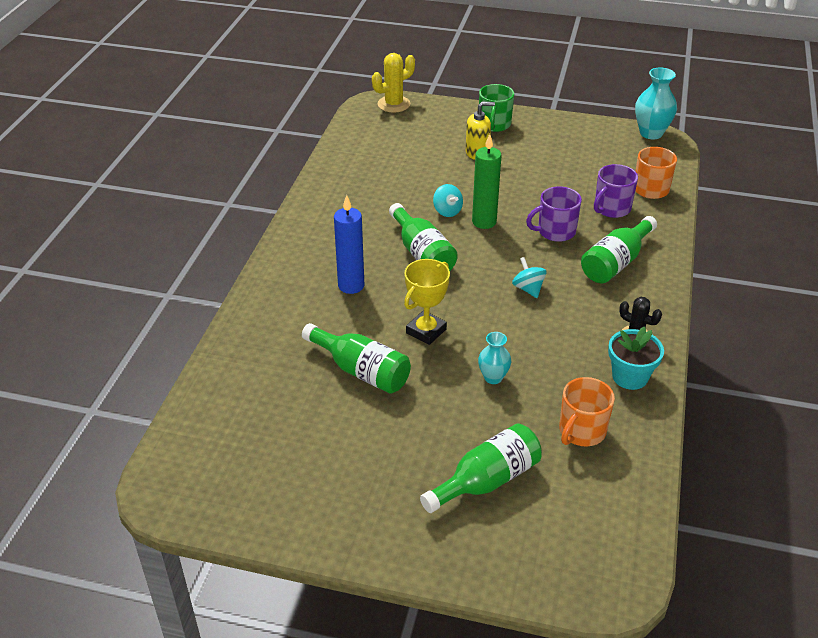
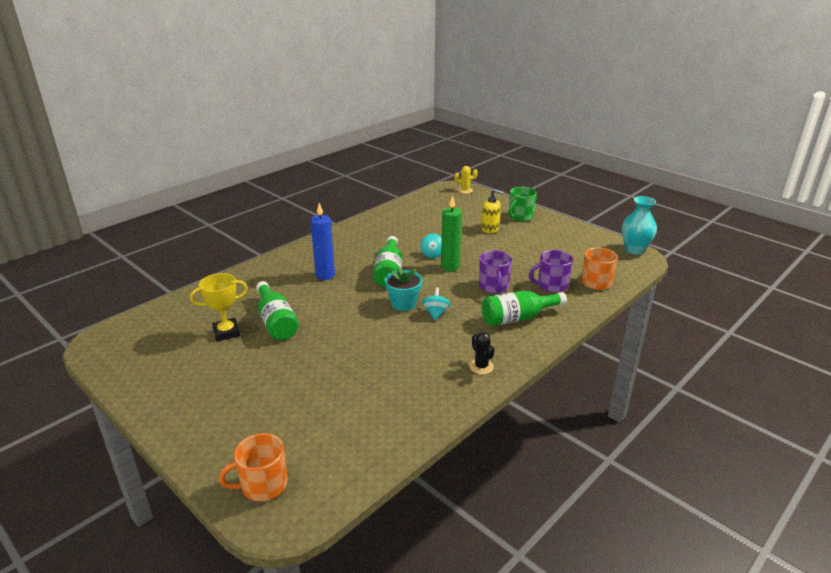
camera: 30 degrees right, 10 degrees down
(393, 104) = (465, 190): yellow cactus -> yellow cactus, size x0.66
(426, 331) = (340, 314): yellow trophy -> yellow trophy (226, 332)
(486, 481) = (275, 413): green bottle -> none
(493, 377) = (351, 355): turquoise vase -> none
(555, 231) = (494, 286): purple mug -> purple mug turned 105 degrees counterclockwise
(581, 431) = (373, 410): orange mug -> orange mug (263, 485)
(630, 377) = (447, 390): turquoise flower pot -> turquoise flower pot (403, 304)

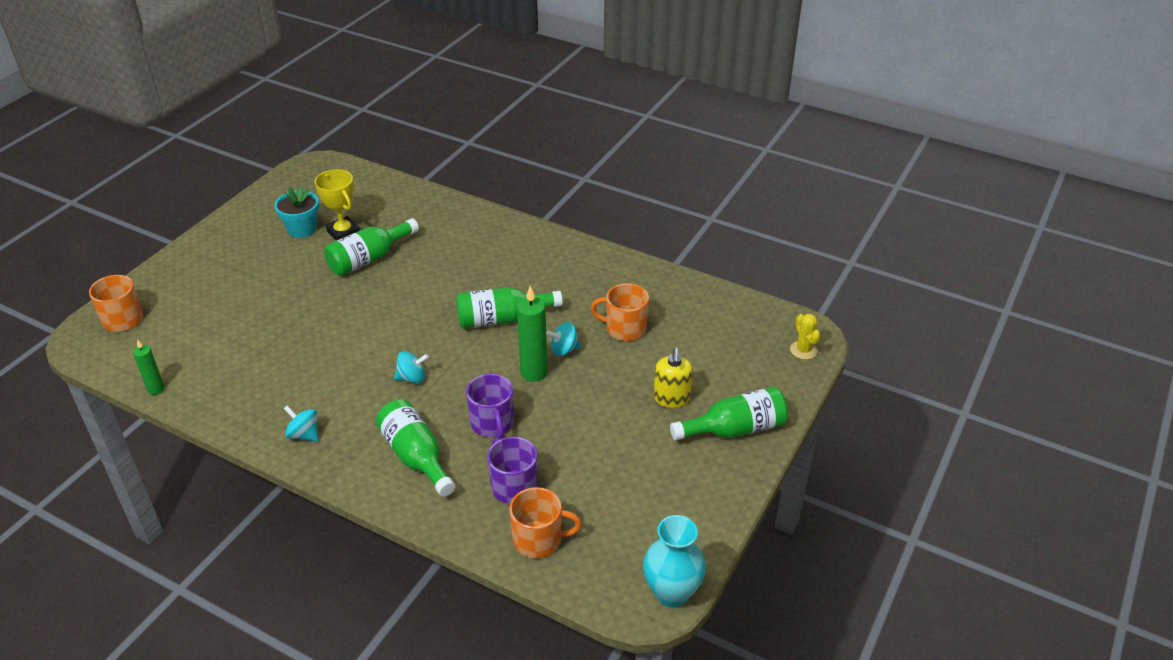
camera: 75 degrees right, 10 degrees up
(325, 275) = (477, 269): blue candle -> none
(391, 455) = (156, 389): none -> green candle
(403, 304) = (427, 346): turquoise flower pot -> turquoise flower pot (302, 229)
(422, 233) = (624, 329): none -> orange mug
(481, 366) = (304, 434): black cactus -> turquoise spinning top
(494, 286) = (492, 424): purple mug -> purple mug turned 90 degrees counterclockwise
(520, 217) = (734, 429): green mug -> green bottle

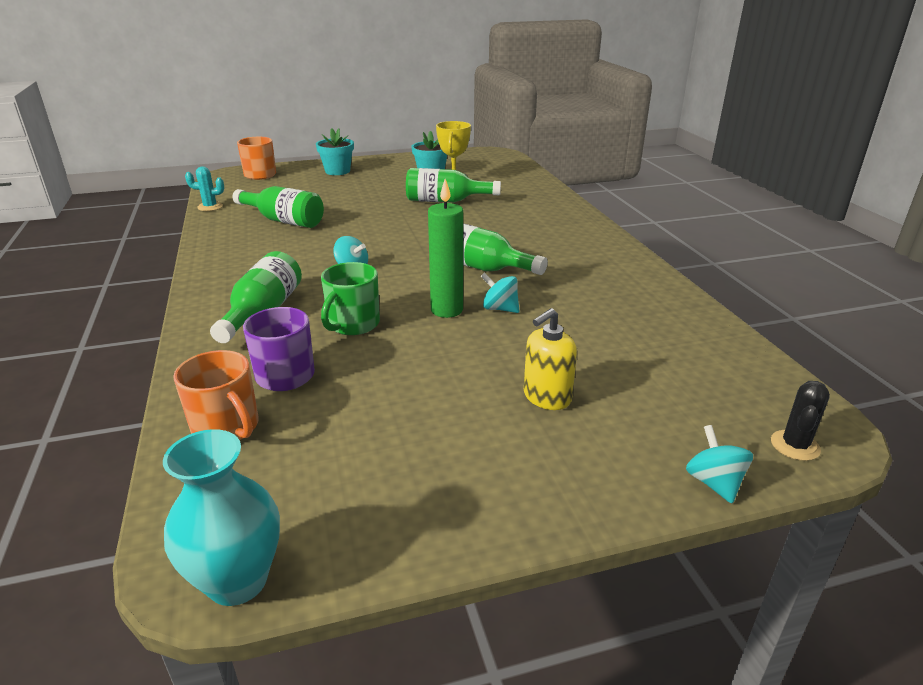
camera: 45 degrees right, 10 degrees down
(156, 389) = (210, 207): green candle -> turquoise cactus
(199, 271) = (337, 171): none -> turquoise flower pot
(304, 434) = (229, 263): turquoise spinning top -> turquoise spinning top (714, 483)
(492, 424) = (353, 324): purple mug -> green mug
(624, 329) = (584, 321): orange mug -> none
(734, 429) = (579, 468): green bottle -> green bottle (283, 220)
(803, 350) = (795, 445): yellow cactus -> black cactus

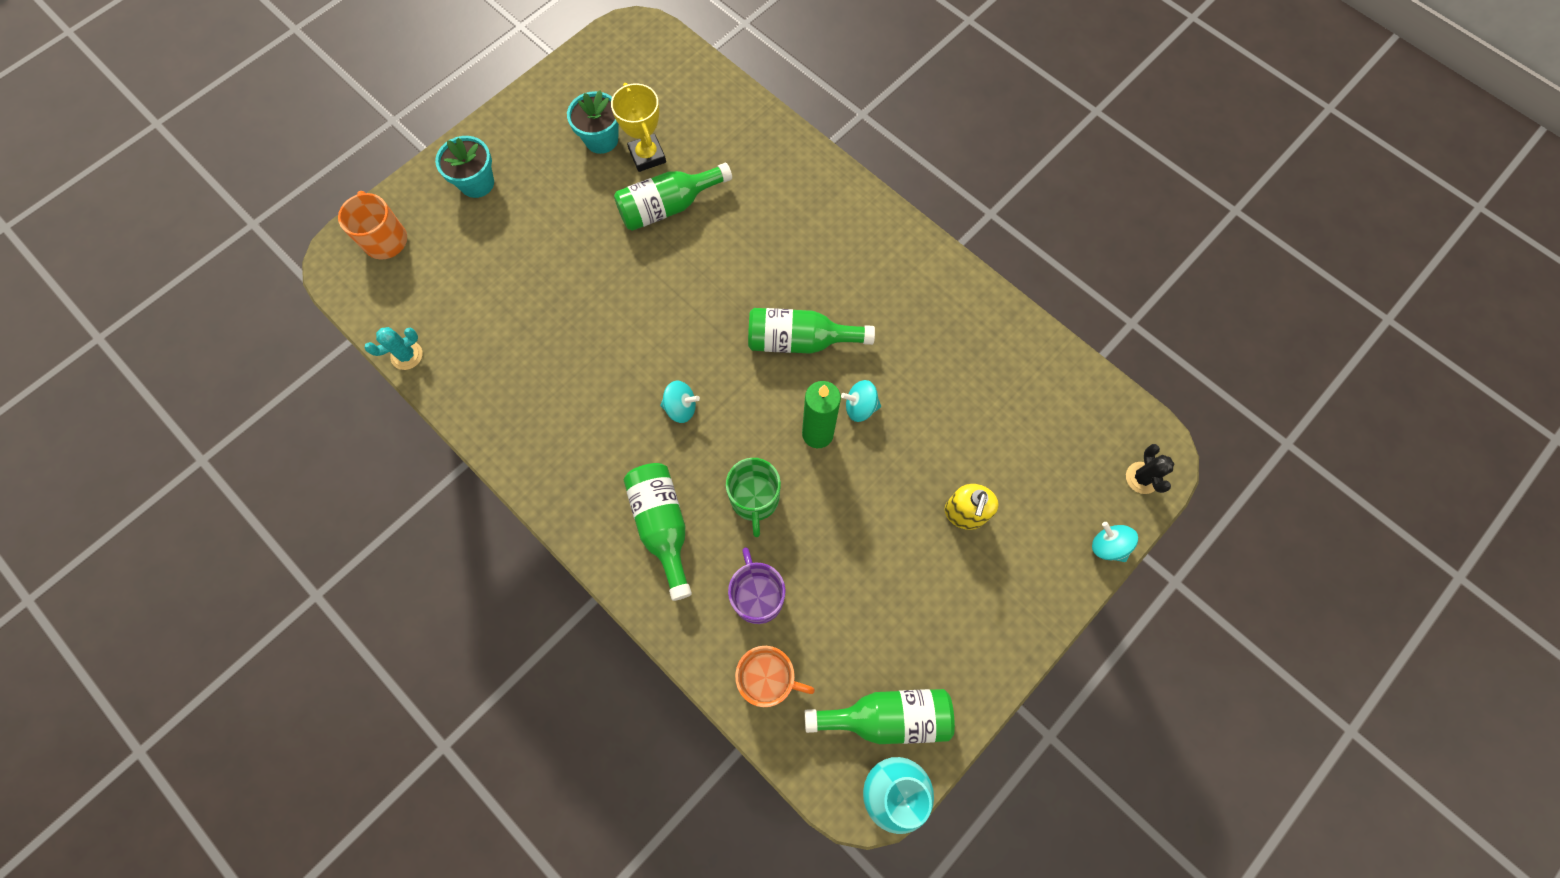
camera: 30 degrees left, 40 degrees up
(283, 220) = (524, 345): green bottle -> green bottle (886, 716)

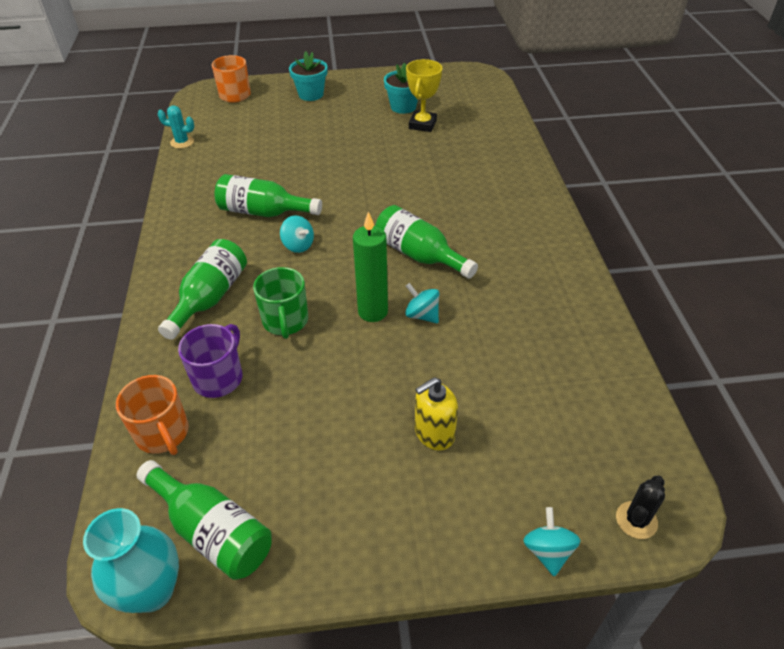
camera: 40 degrees right, 25 degrees down
(669, 206) = (408, 151): green bottle -> green bottle (264, 212)
(754, 499) = (285, 321): green mug -> green mug turned 45 degrees counterclockwise

